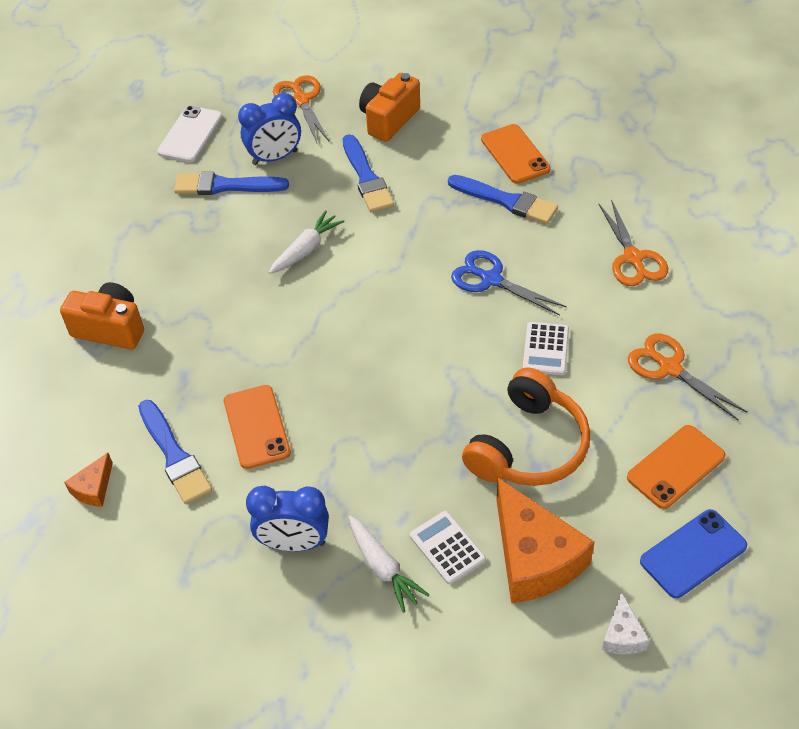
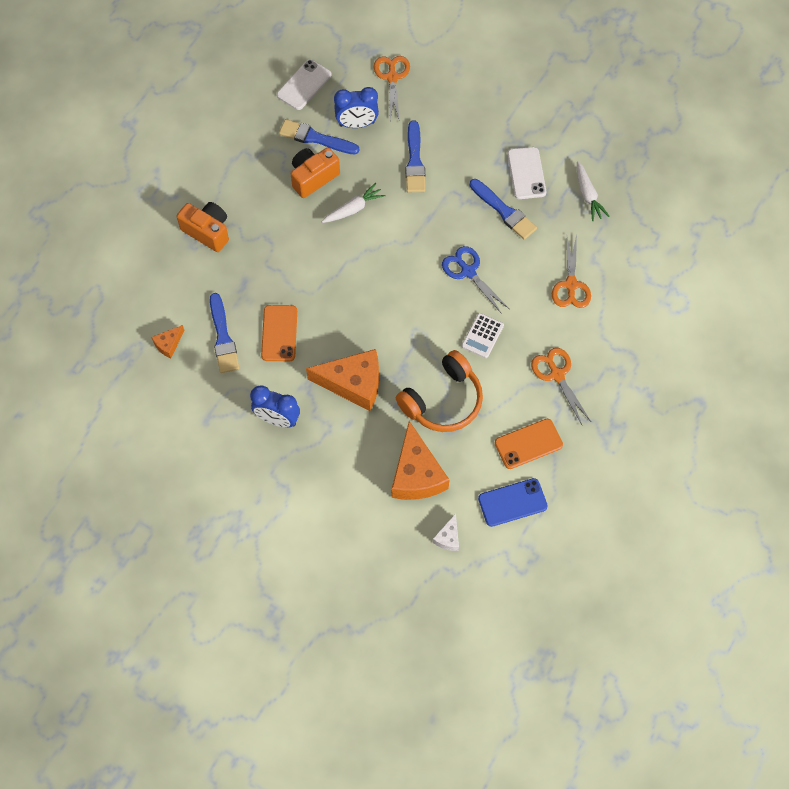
camera: 15 degrees right, 15 degrees up
(383, 568) = (325, 452): white carrot -> white carrot (588, 195)
(389, 120) = (448, 115): orange camera -> orange camera (313, 177)
(390, 461) = (353, 383): none -> orange cheese
(447, 548) = (367, 451): white calculator -> none
(515, 154) = (526, 173): orange phone -> white phone

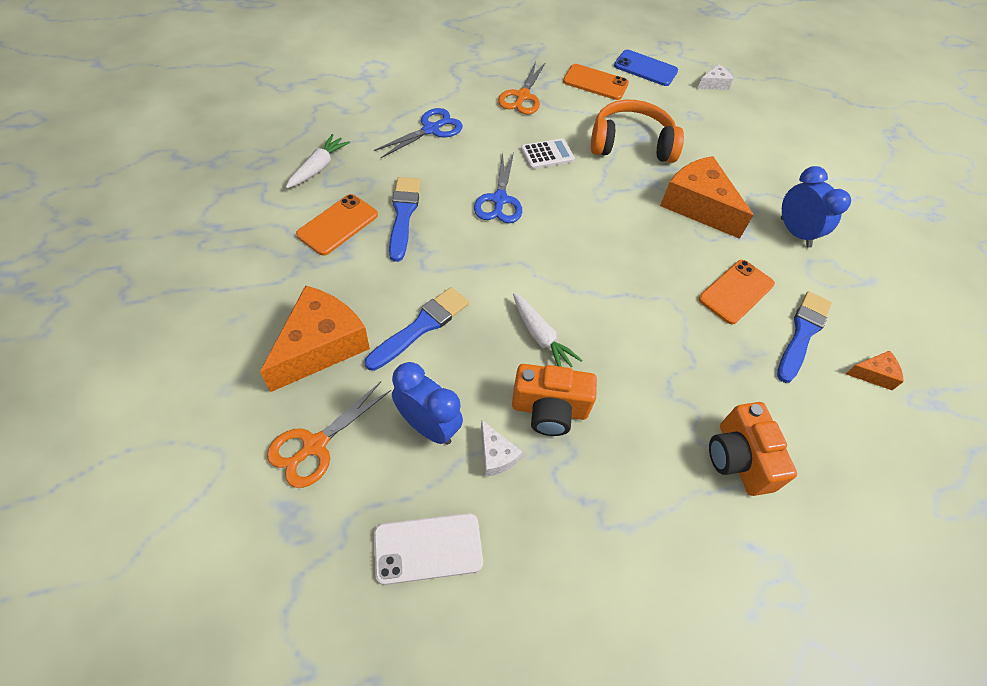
camera: 140 degrees left, 10 degrees down
(315, 138) = (496, 455): blue brush -> white cheese
(354, 208) = (541, 337): white carrot -> white carrot turned 135 degrees counterclockwise
(416, 474) = (702, 124): orange cheese -> orange cheese (321, 346)
(526, 173) = (337, 224): white phone -> orange phone
(571, 285) = (431, 129): orange scissors -> blue scissors

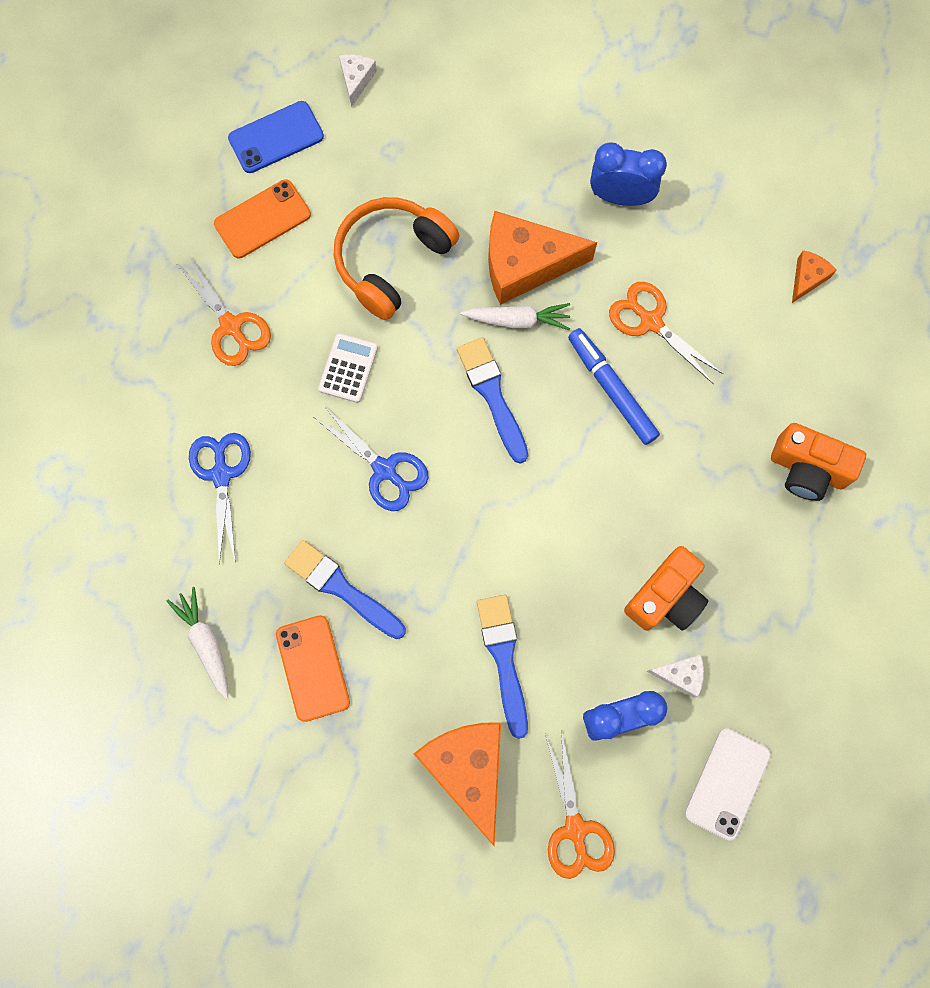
camera: 50 degrees left, 20 degrees up
(541, 337) = (586, 550): white carrot -> white carrot (518, 320)
(668, 293) = (611, 389): none -> blue marker
(736, 291) = (650, 321): orange phone -> orange scissors
(802, 333) = (731, 301): blue brush -> blue brush (492, 395)

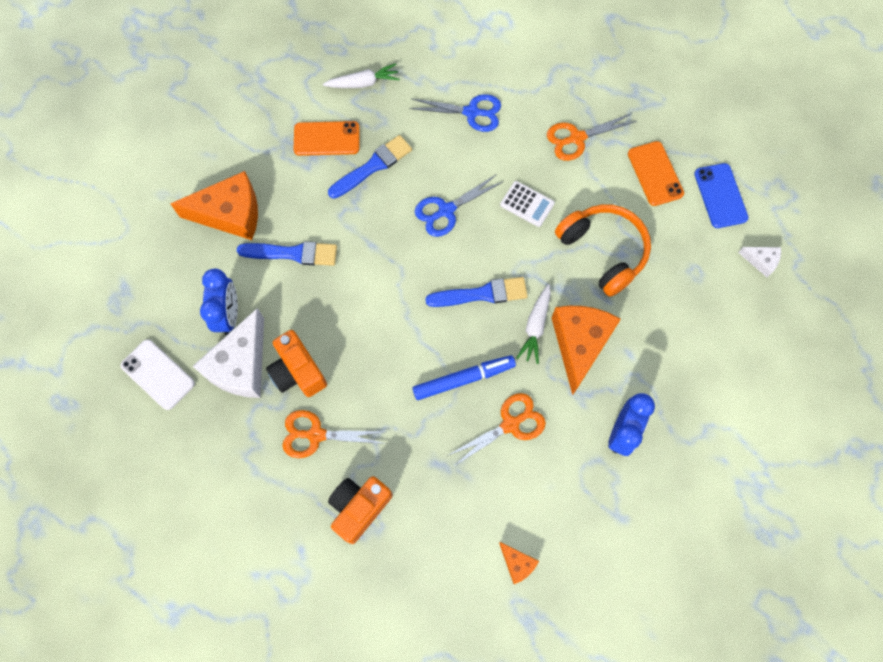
camera: 105 degrees right, 5 degrees down
(575, 829) = (168, 268): orange scissors -> orange scissors (316, 435)
(680, 675) = (241, 365): white cheese -> white cheese, size x2.14

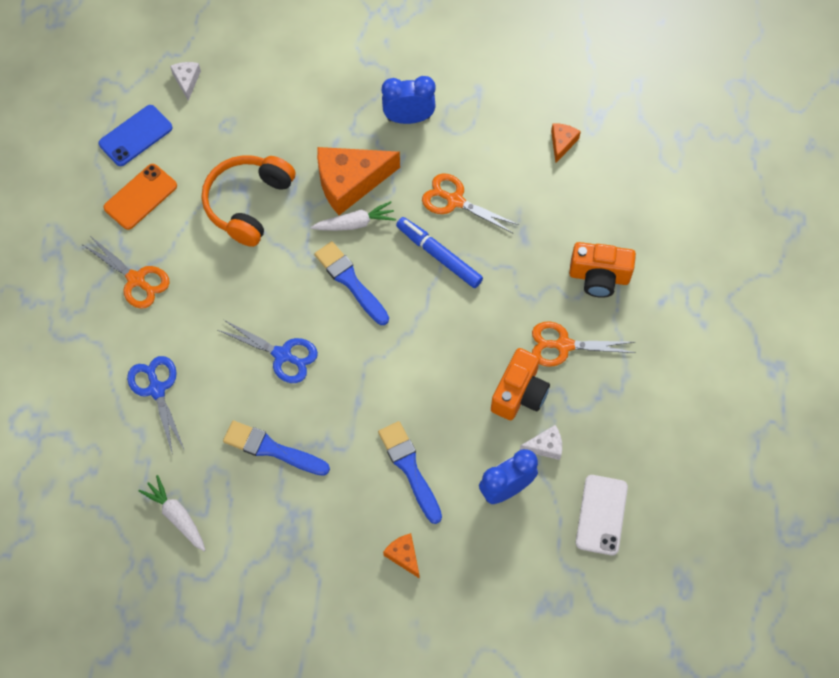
camera: 120 degrees left, 5 degrees down
(230, 214) = (403, 555): orange cheese -> orange cheese, size x0.47
(241, 365) = (545, 446): white cheese -> white cheese, size x0.47
(316, 435) = (563, 345): orange scissors -> orange scissors turned 120 degrees clockwise
(326, 138) = (265, 513): orange phone -> none
(527, 204) = (235, 288): white calculator -> none

